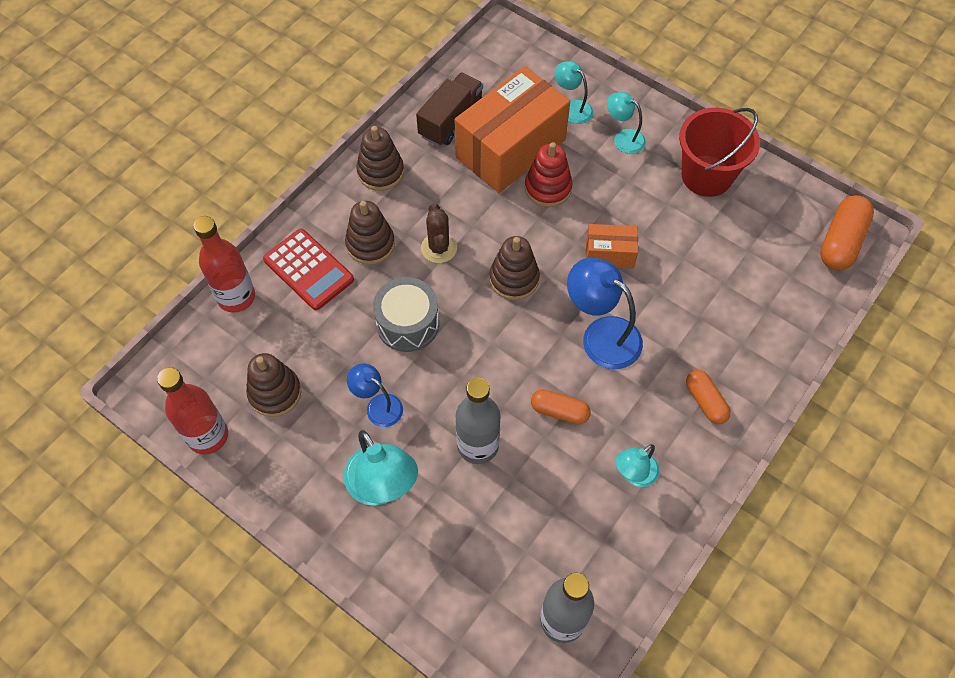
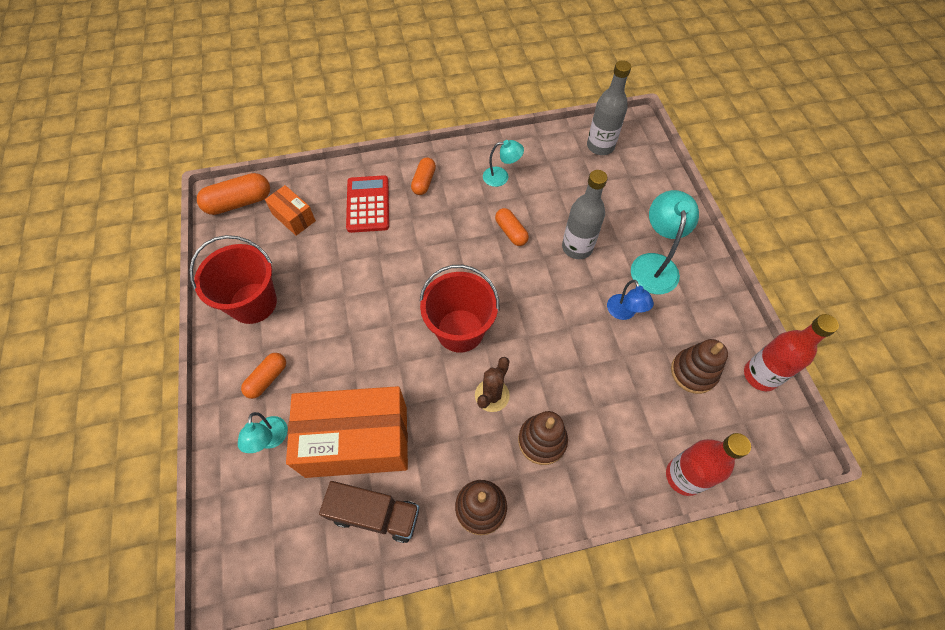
camera: 140 degrees left, 0 degrees up
(309, 270) = (608, 456): red calculator -> red calculator (368, 204)
(407, 324) = (562, 353): grey drum -> none
(451, 120) = (375, 514): brown truck -> brown truck turned 150 degrees counterclockwise
(514, 279) = (460, 330): brown stacking toy -> red bucket
(548, 188) = (366, 381): red stacking toy -> none
(601, 335) = (441, 254): blue lamp -> none
(609, 254) = (380, 299): orange box -> orange box (294, 217)
(623, 138) = (267, 379): turquoise lamp -> orange capsule

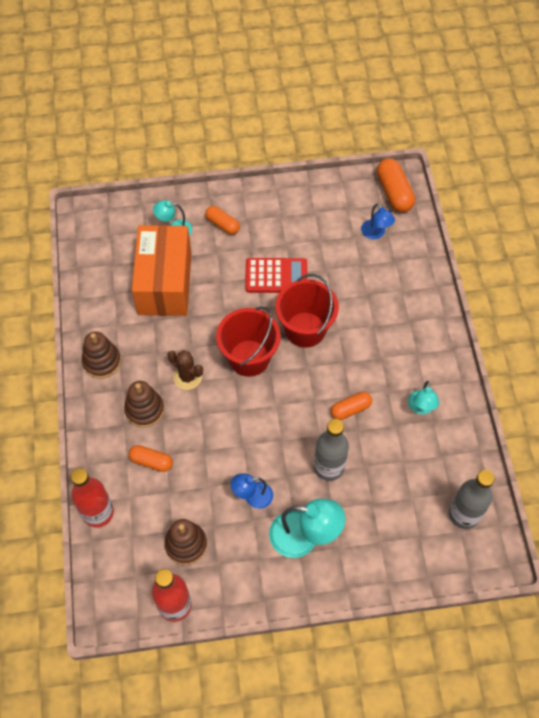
camera: 95 degrees right, 0 degrees up
(253, 303) = (290, 210): red bucket -> red bucket (305, 329)
(294, 217) = (375, 233): orange box -> blue lamp
(368, 204) = (389, 290): red calculator -> red calculator (276, 276)
(375, 514) = (110, 294): brown truck -> none
(424, 182) = (415, 337): orange capsule -> orange capsule (151, 461)

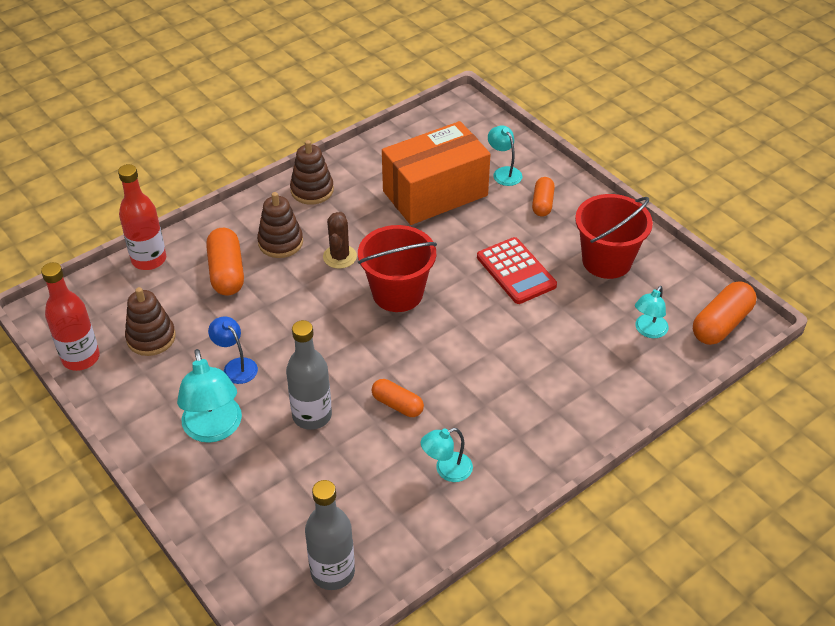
camera: 60 degrees right, 15 degrees down
(151, 461) = (227, 272): orange capsule -> orange capsule, size x1.58
(305, 329) = (468, 323): red bucket -> red bucket (606, 261)
(375, 233) = (648, 331): blue lamp -> turquoise lamp

